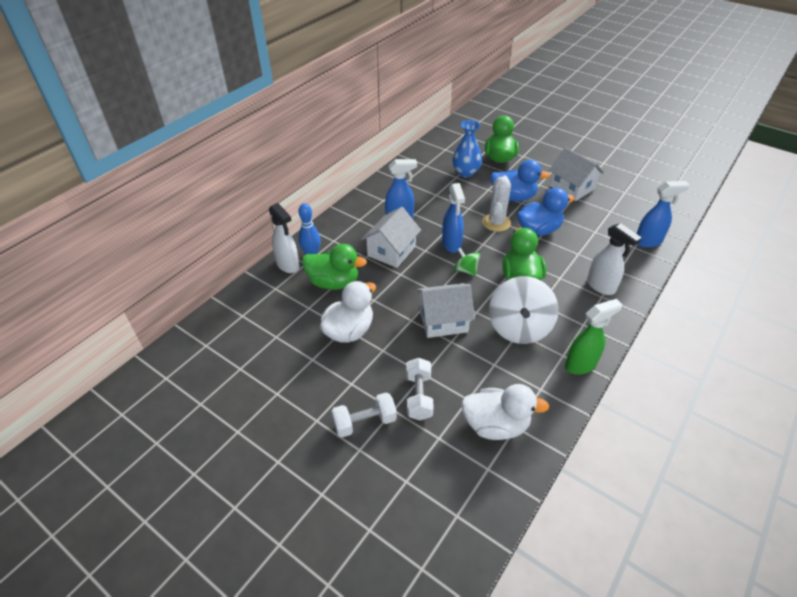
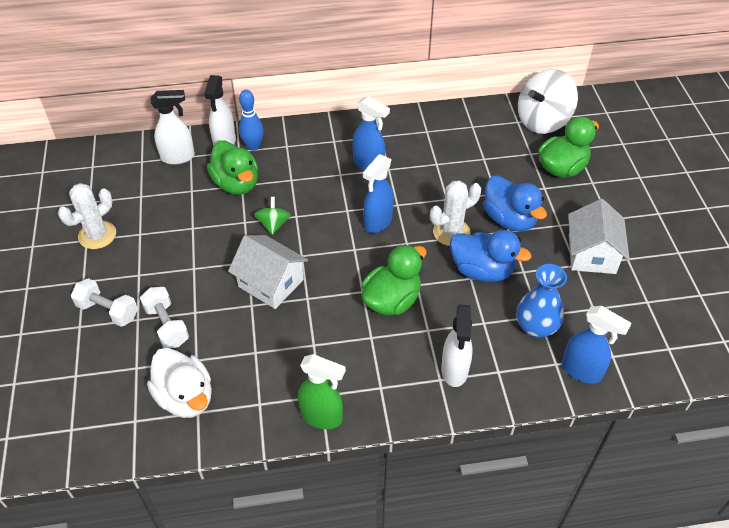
camera: 45 degrees right, 5 degrees up
(267, 295) = (178, 157): none -> white spray bottle
(281, 384) = (97, 235): none -> white cactus
(349, 331) = (192, 233): white duck -> none
(391, 251) = (318, 190): white house -> none
(419, 396) = (167, 325): white dumbbell -> white dumbbell turned 75 degrees counterclockwise
(466, 172) = (501, 160): blue vase -> blue vase (536, 327)
(466, 270) = (354, 255): green spinning top -> green spinning top (273, 224)
(519, 327) = (321, 341): white spinning top -> white spinning top (542, 121)

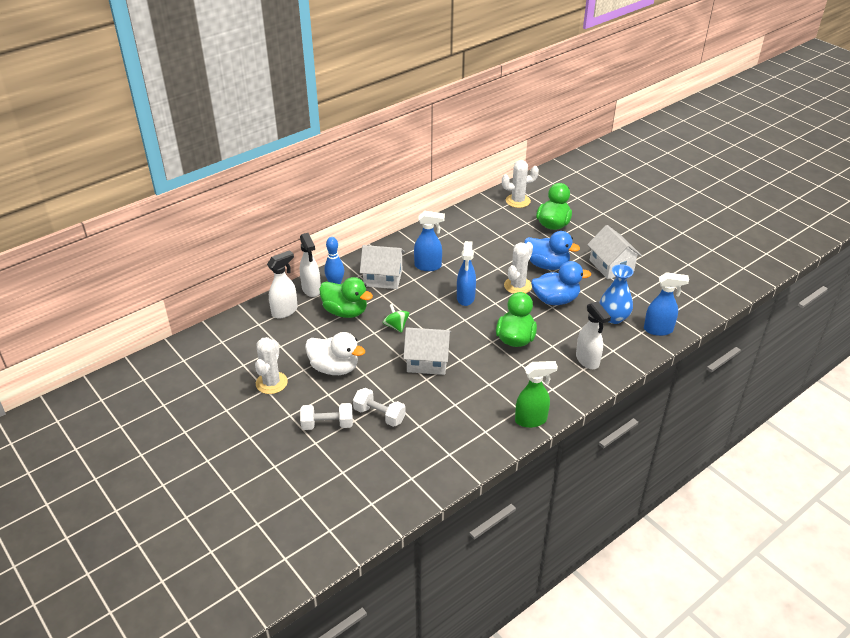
camera: 30 degrees left, 10 degrees down
(185, 397) = (433, 449): white duck -> white duck (334, 368)
(309, 159) = (383, 278): none -> white house
(542, 121) = (518, 201): white spinning top -> white cactus

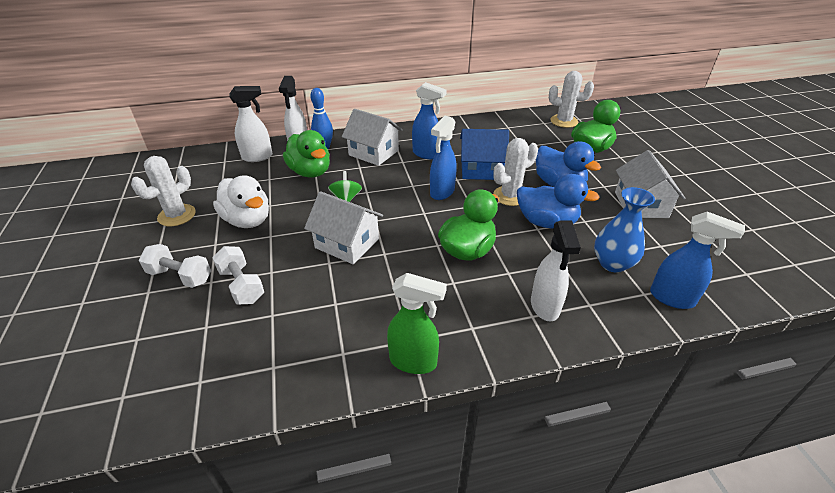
camera: 25 degrees right, 0 degrees up
(481, 268) = (481, 169): none -> blue house

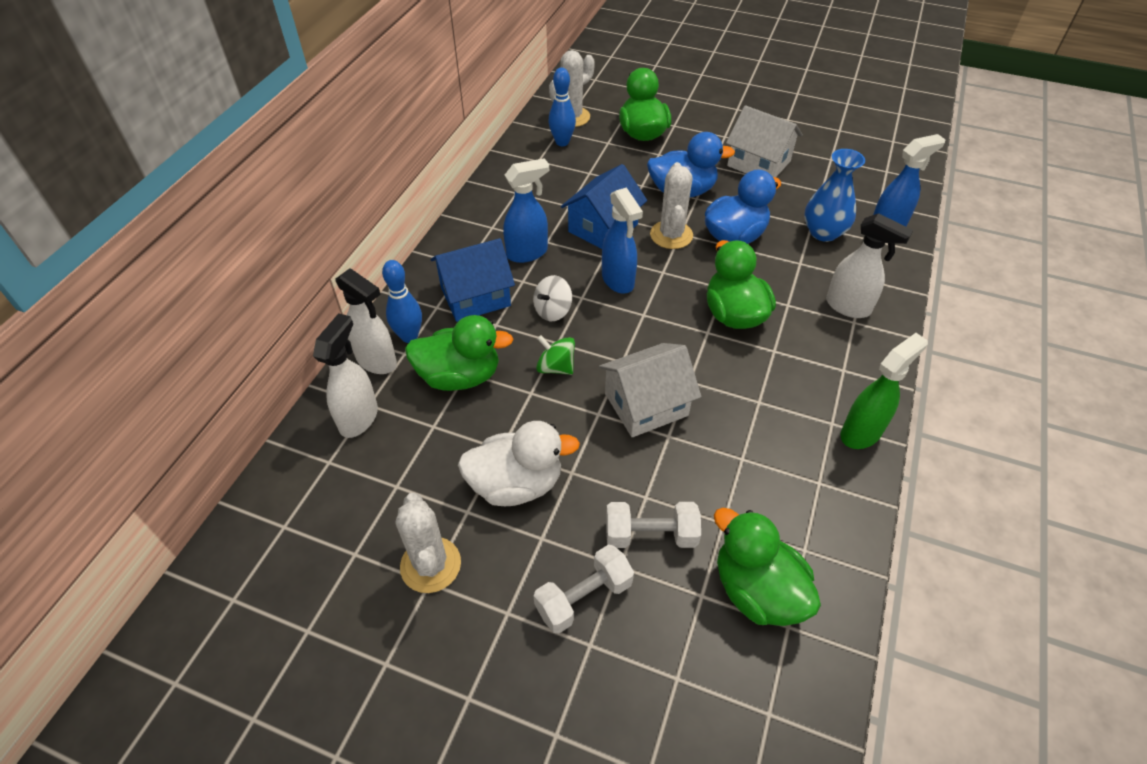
camera: 55 degrees left, 10 degrees up
(222, 353) = (757, 590): none -> green duck
(373, 153) = (475, 296): white house -> blue house
(390, 180) = (553, 311): none -> white spinning top
(536, 127) = (562, 142): none -> blue bowling pin

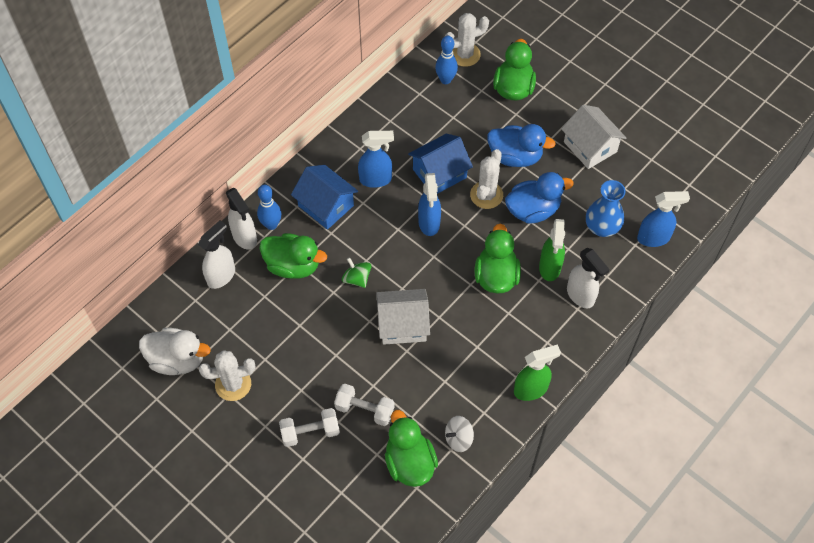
camera: 20 degrees right, 10 degrees up
(430, 565) = (233, 384): white cactus -> white cactus turned 75 degrees clockwise
(475, 296) = (326, 206): blue house -> blue house turned 45 degrees clockwise
(516, 484) = (300, 351): white duck -> white duck (177, 360)
(553, 311) = (373, 234): white spinning top -> white spinning top (458, 438)
(792, 288) = (549, 268): none -> green spray bottle

